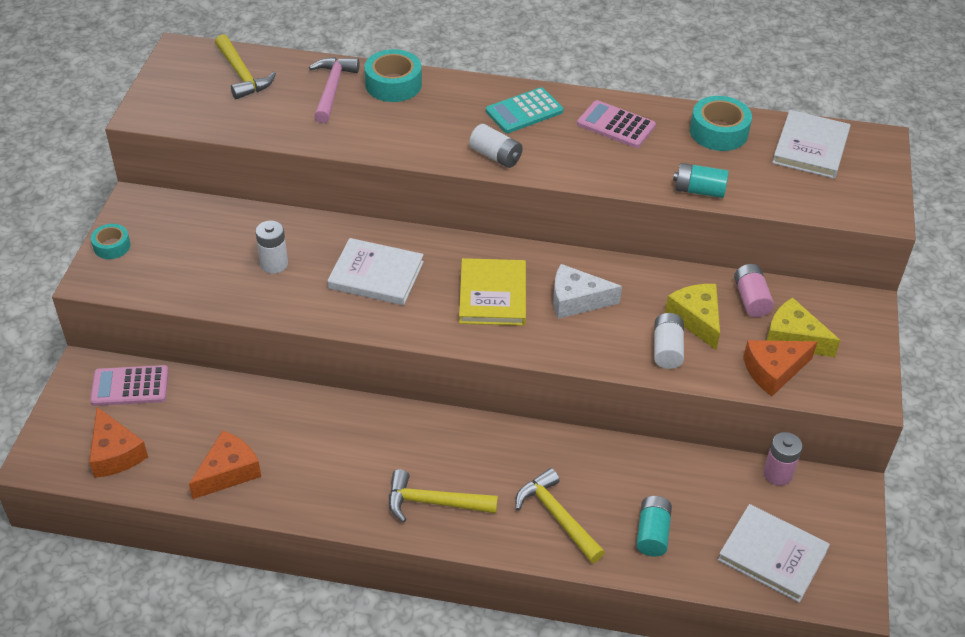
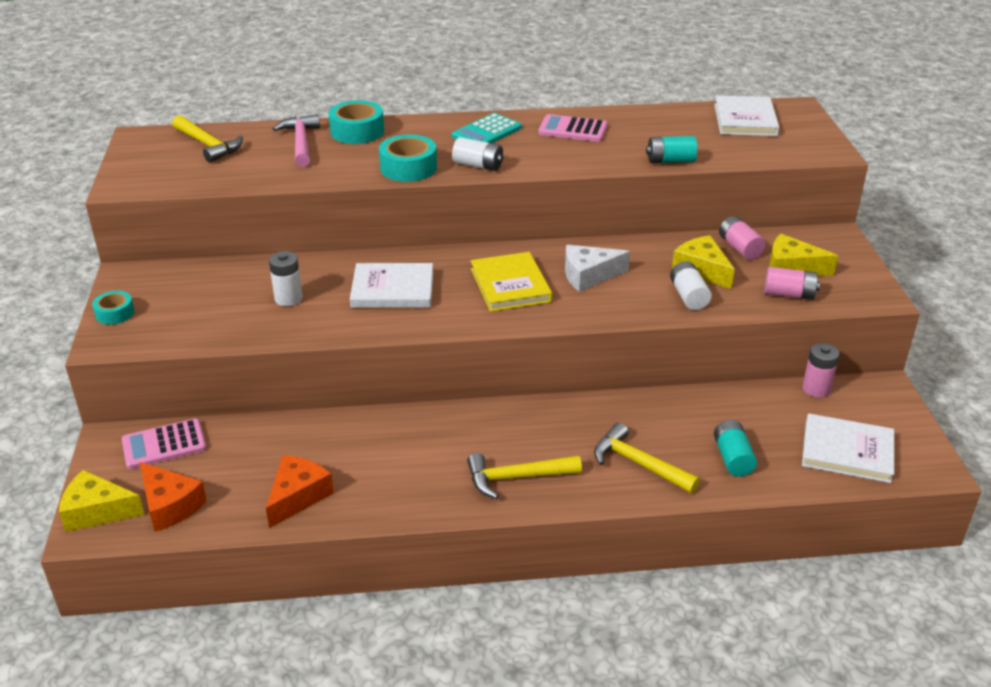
camera: 15 degrees left, 10 degrees down
(53, 444) = (97, 511): none -> yellow cheese
(718, 132) = (663, 121): turquoise tape -> turquoise tape (408, 168)
(773, 371) = (789, 294): orange cheese -> pink battery

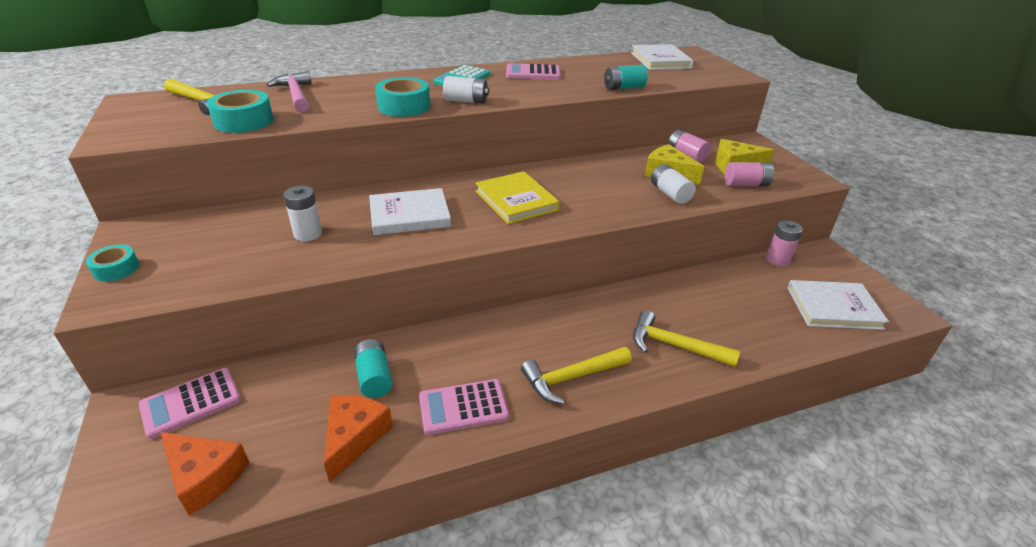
camera: 15 degrees left, 0 degrees up
(97, 511) = (111, 501): yellow cheese -> none
(357, 131) = (347, 84): turquoise tape -> turquoise tape (243, 121)
(402, 487) = (463, 407): none -> pink calculator
(588, 275) = (579, 186): white cheese -> none
(733, 458) = (749, 328): turquoise battery -> turquoise battery (374, 377)

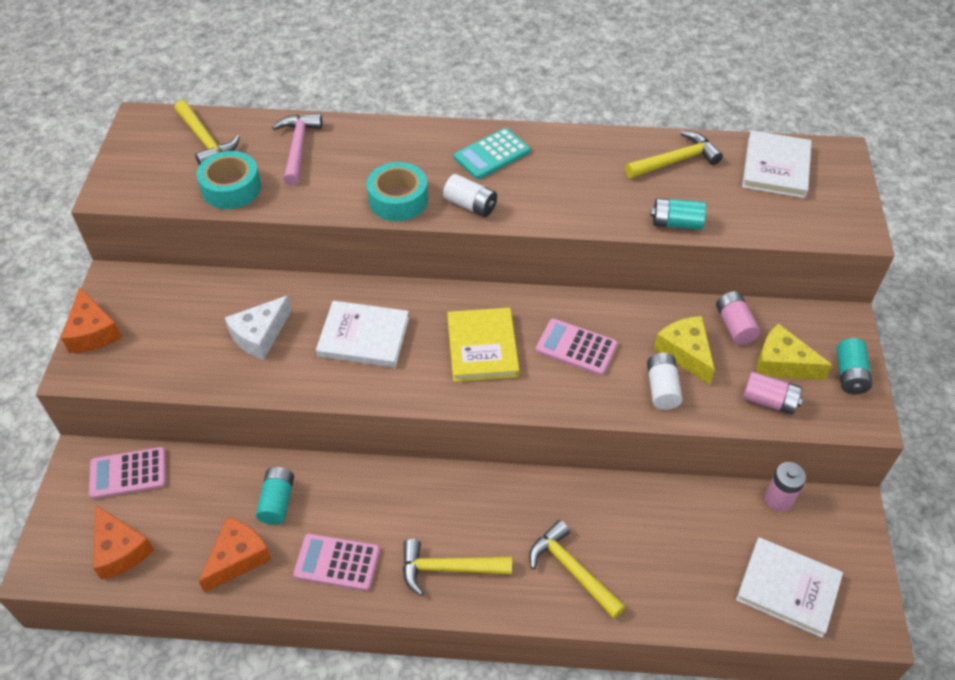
camera: 25 degrees right, 15 degrees up
(116, 269) = (93, 332): turquoise tape -> orange cheese
(308, 234) = (260, 335): white battery -> white cheese
(533, 73) = (584, 161): pink calculator -> pink calculator (576, 347)
(595, 65) = (676, 160): none -> yellow hammer
(780, 162) = (849, 375): none -> turquoise battery

